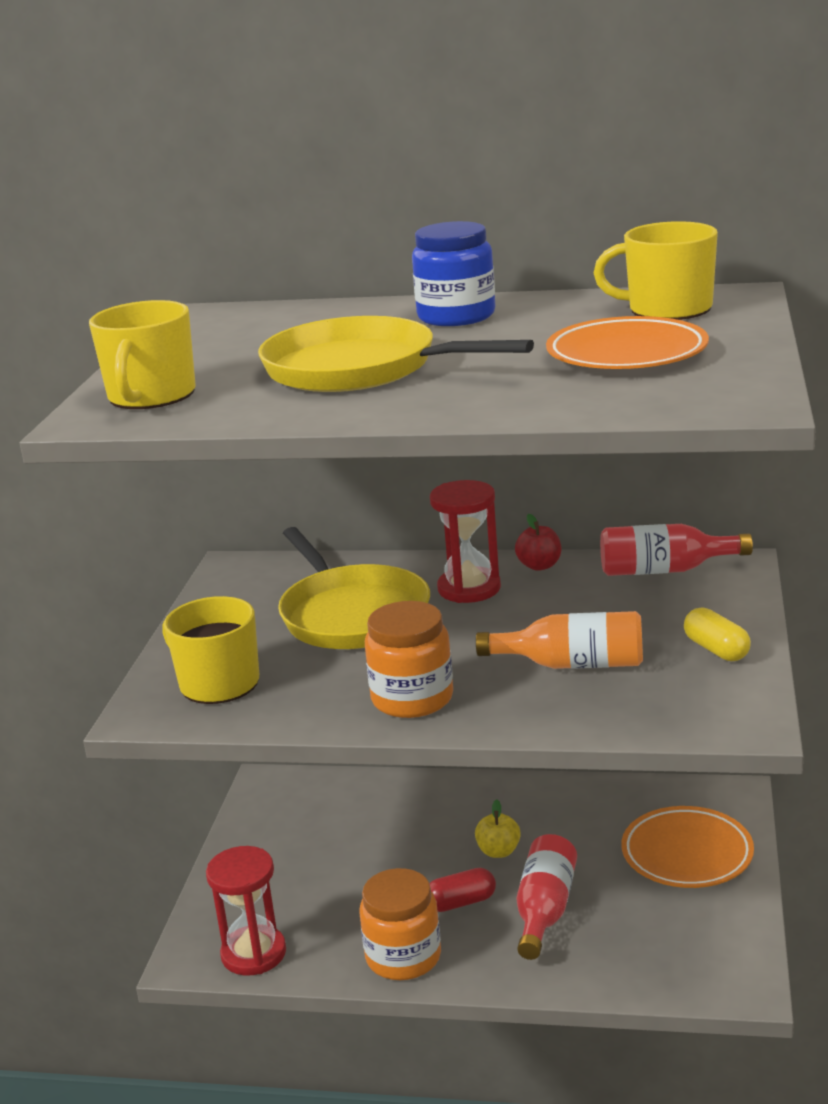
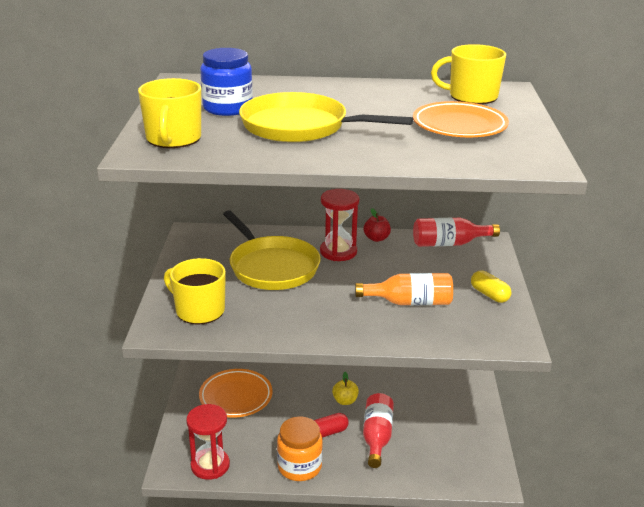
camera: 10 degrees left, 5 degrees up
(412, 698) = (320, 323): orange jar -> none
(456, 316) = (346, 93): blue jar -> blue jar (227, 108)
(687, 854) = (451, 402): orange plate -> orange plate (236, 397)

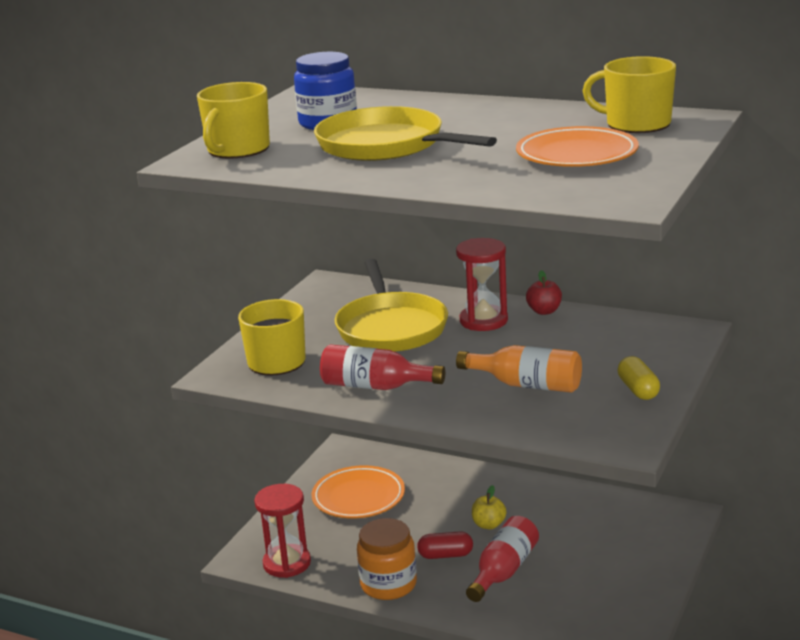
camera: 25 degrees right, 5 degrees down
(449, 244) = (635, 327): red bottle -> red bottle (375, 386)

